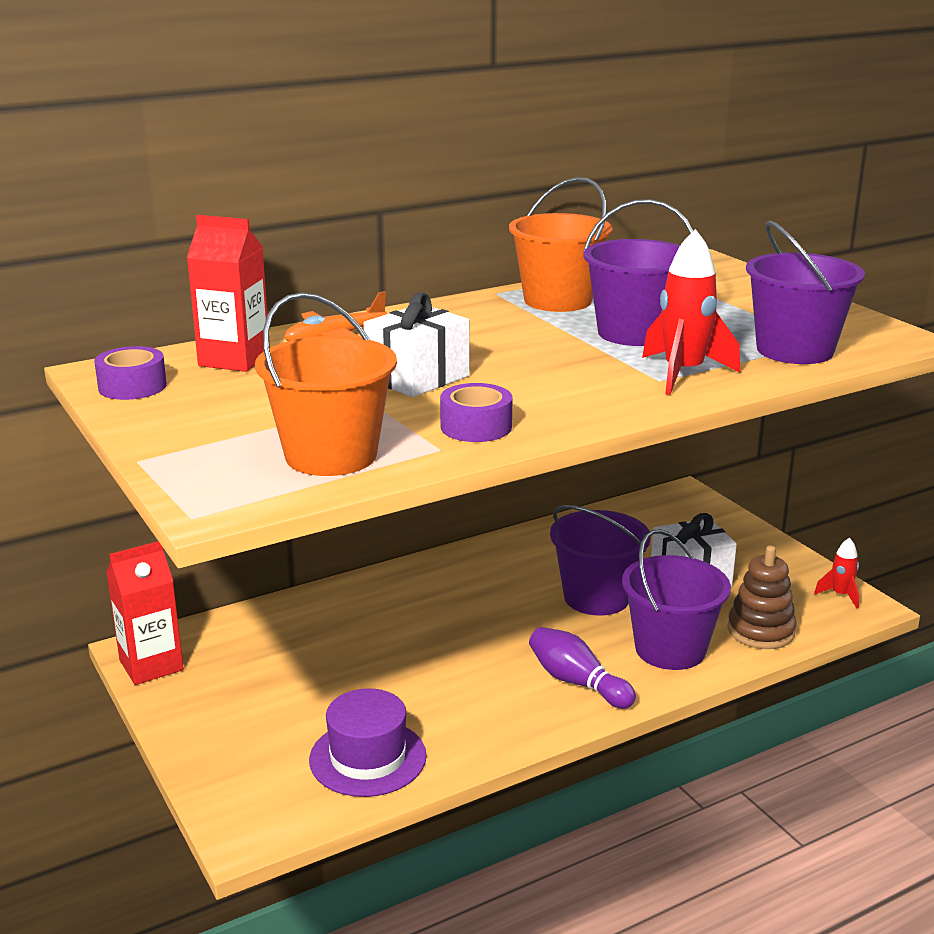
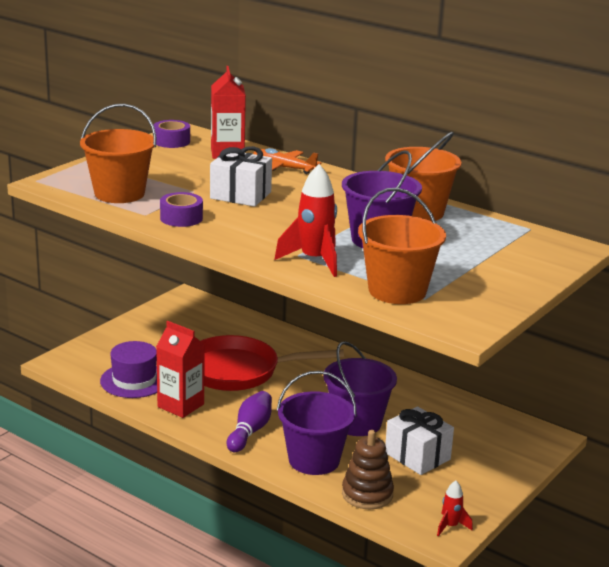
camera: 65 degrees right, 0 degrees up
(151, 665) = (175, 303): red carton -> red carton (180, 405)
(408, 654) = (239, 371): none -> red pan
(795, 350) = (397, 291): purple bucket -> orange bucket

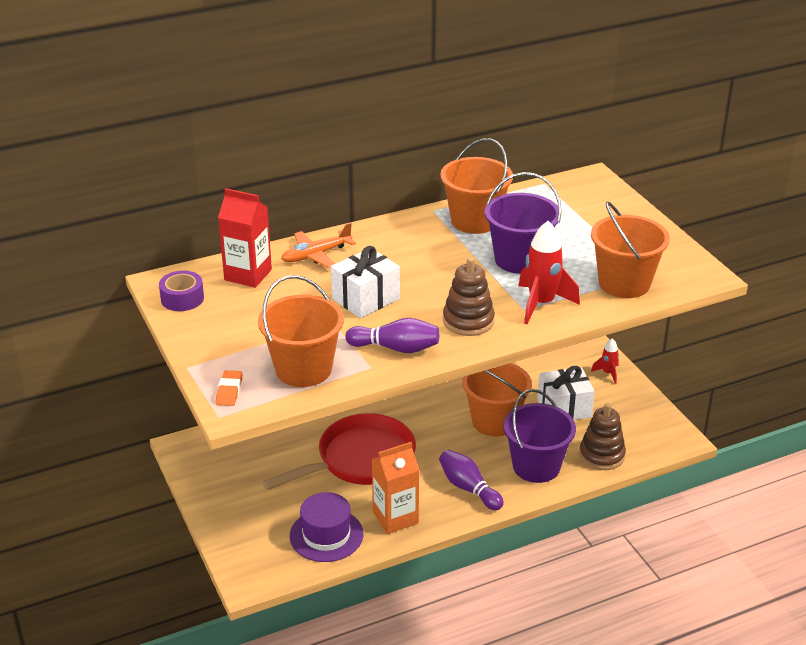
camera: 60 degrees left, 10 degrees up
(69, 177) = (229, 391): none -> orange eraser
(180, 405) = (395, 518): red carton -> orange carton
(181, 218) = (396, 348): purple tape -> purple bowling pin
(239, 371) = (360, 460): red pan -> red pan turned 150 degrees counterclockwise
(251, 236) = (468, 321): none -> brown stacking toy
(357, 423) = (494, 421): purple bucket -> orange bucket
(450, 526) = (666, 429): red rocket -> red rocket (608, 373)

